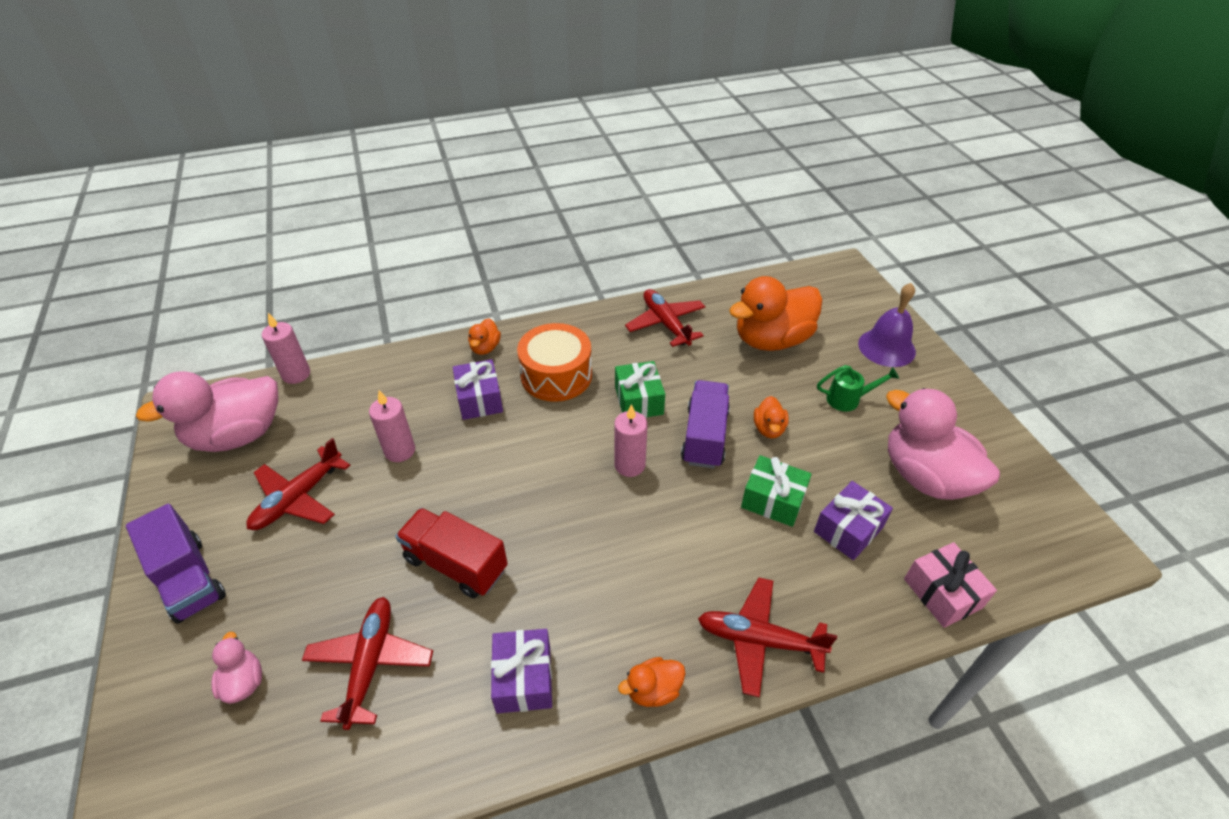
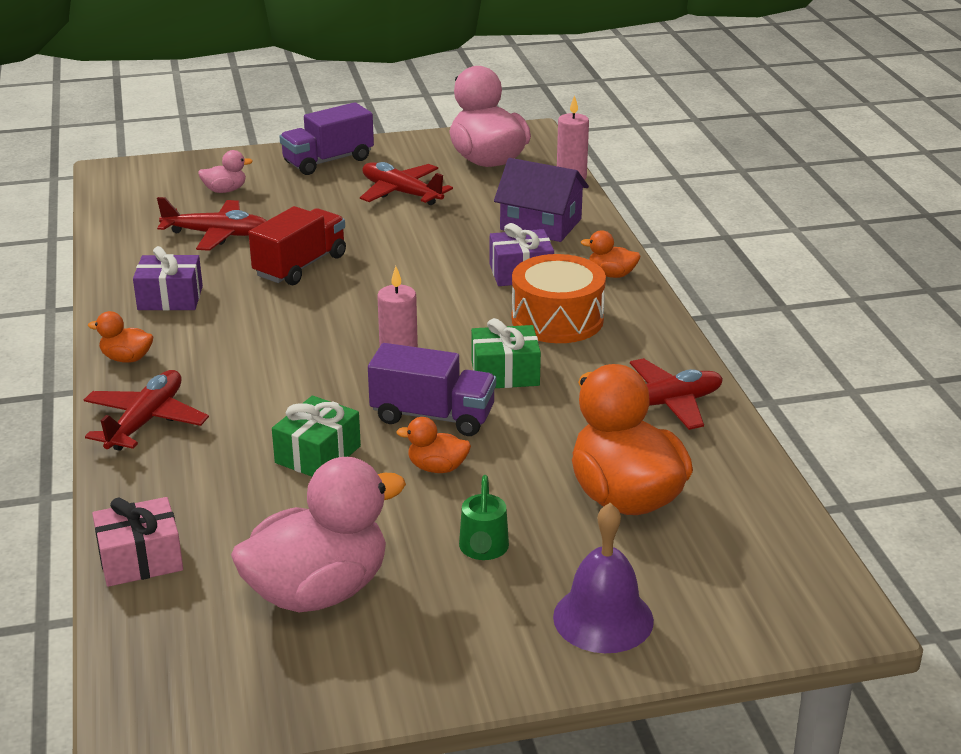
camera: 95 degrees right, 15 degrees down
(390, 391) = (541, 224): none -> purple house
(400, 451) = (450, 234): pink candle -> none
(653, 690) = (126, 358): orange duck -> orange duck turned 60 degrees counterclockwise
(848, 529) = (256, 505): purple gift -> none

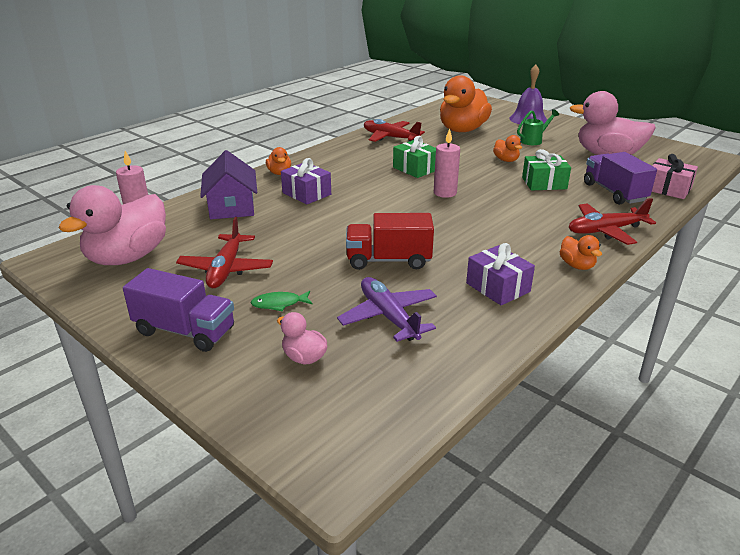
camera: 125 degrees left, 0 degrees up
(217, 235) = (388, 317): red plane -> purple plane
(309, 200) = (279, 304): none -> green fish
(433, 416) = (474, 172): purple truck -> purple truck (614, 192)
(557, 319) = (347, 172): orange drum -> none

